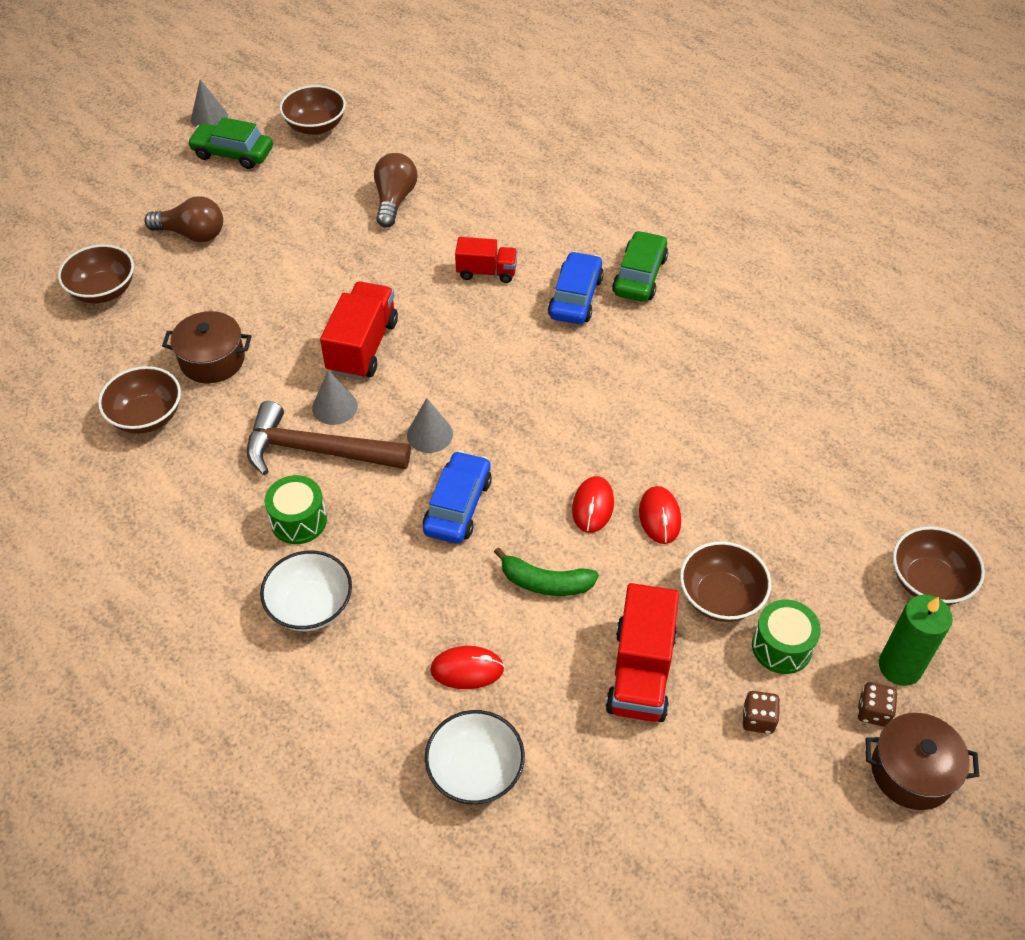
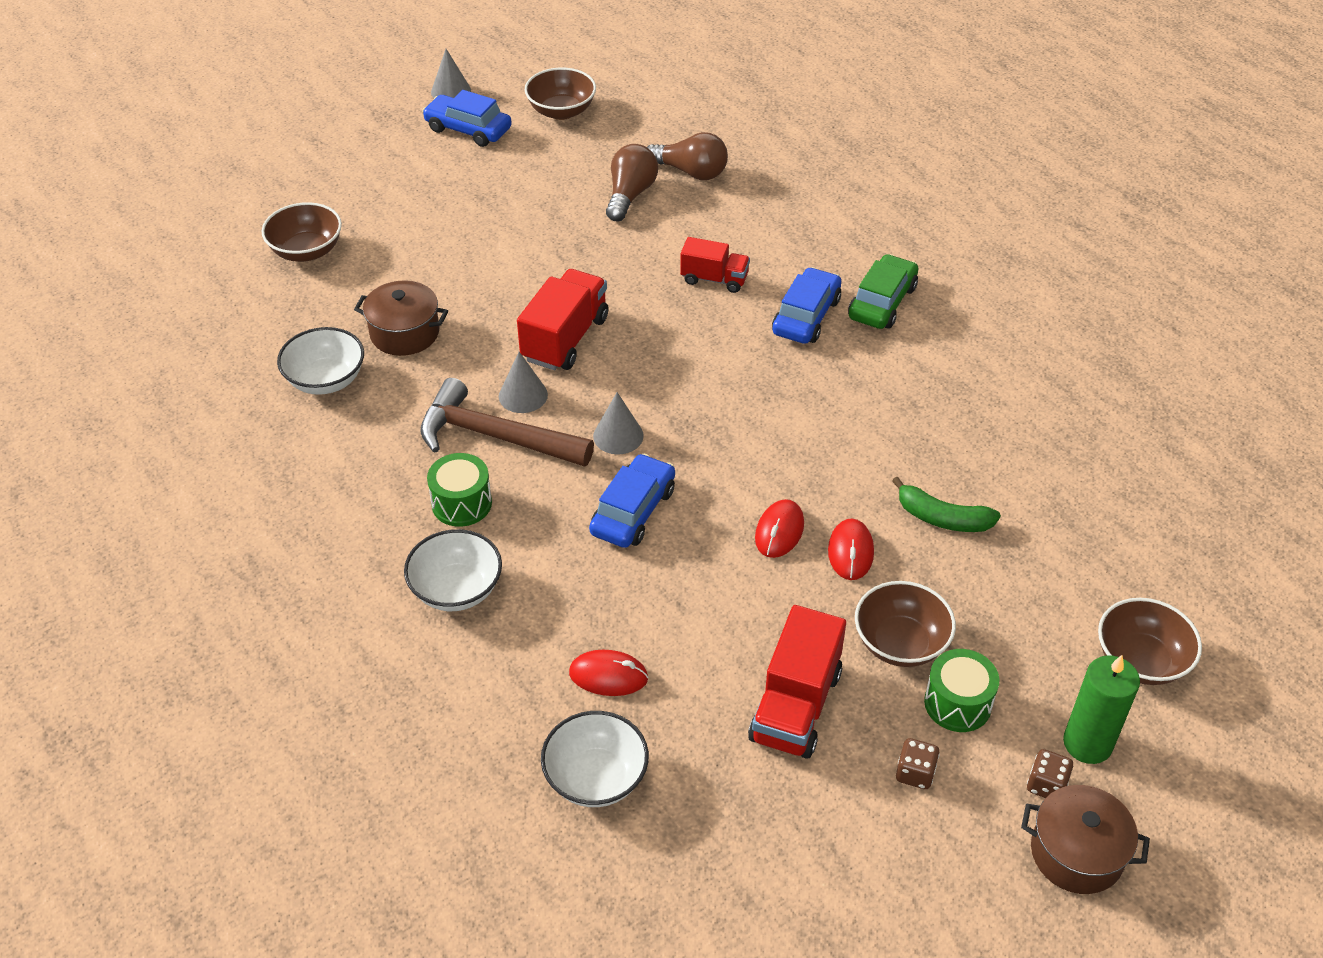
camera: 10 degrees right, 5 degrees down
(147, 416) = (326, 380): brown bowl -> white bowl
(192, 234) = (409, 205): brown light bulb -> brown light bulb (690, 172)
(233, 153) = (468, 129): green car -> blue car
(545, 582) = (711, 601): green banana -> green banana (942, 518)

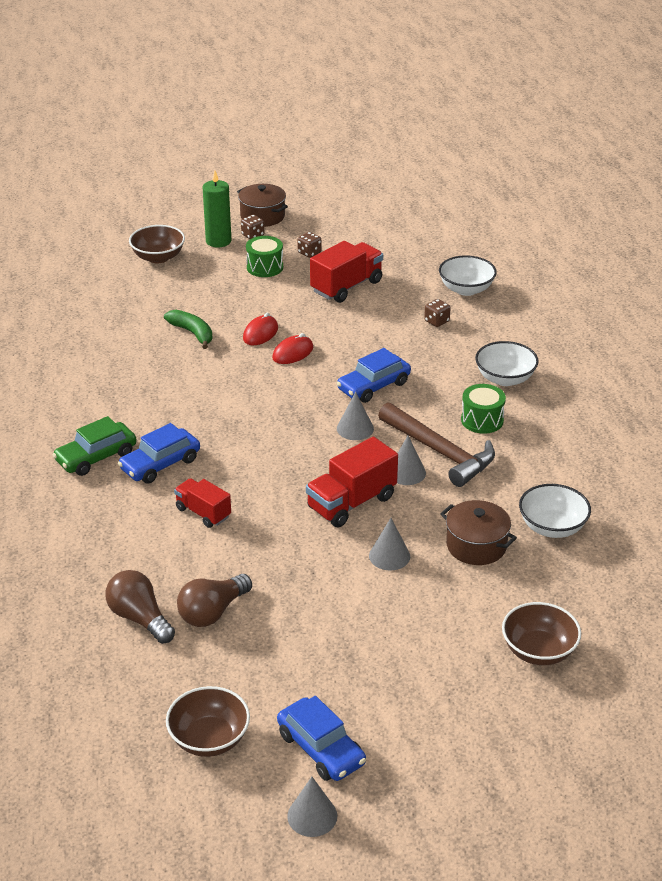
camera: 155 degrees left, 10 degrees down
(492, 294) = (389, 556): none -> grey cone
(608, 676) = (436, 321): red mouse -> brown dice
(900, 643) = (271, 293): brown bowl -> none

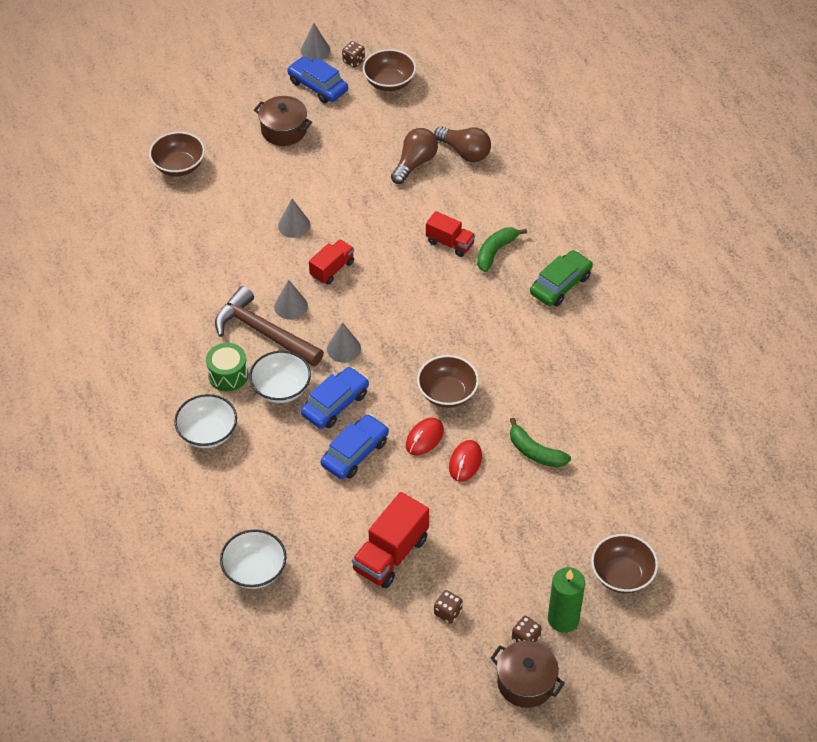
camera: 170 degrees right, 15 degrees up
(153, 497) = (495, 251): none -> green banana
(160, 464) = (503, 285): blue car -> blue car (355, 453)
(258, 382) = (447, 393): none -> brown bowl
(265, 267) = (492, 575): green drum -> none
(351, 503) = (332, 269): red truck -> red truck, size x0.63
(436, 321) = (283, 509): brown dice -> brown dice (353, 61)
(476, 545) = (227, 243): brown pot -> brown pot (284, 130)
(552, 527) = (166, 268): white bowl -> white bowl (281, 389)

